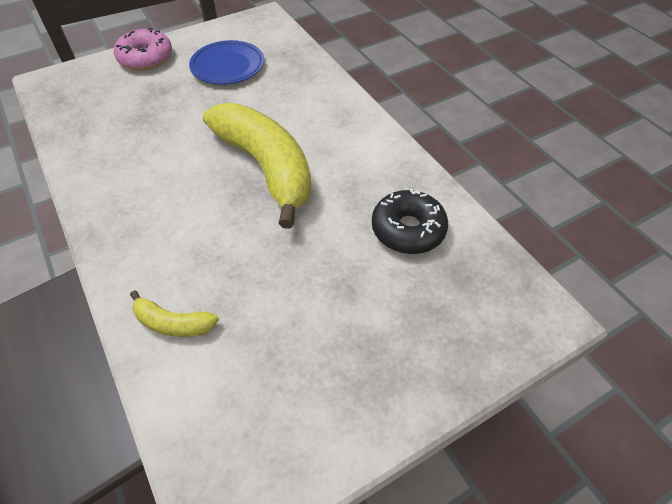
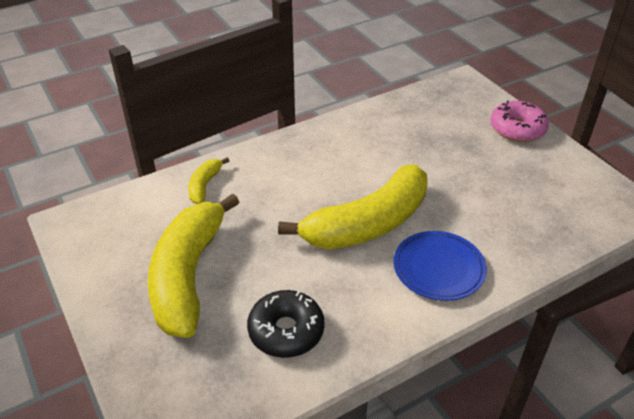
camera: 90 degrees right, 10 degrees down
(227, 66) = (522, 185): blue plate -> blue plate (438, 268)
(336, 323) = (188, 275): none -> yellow banana

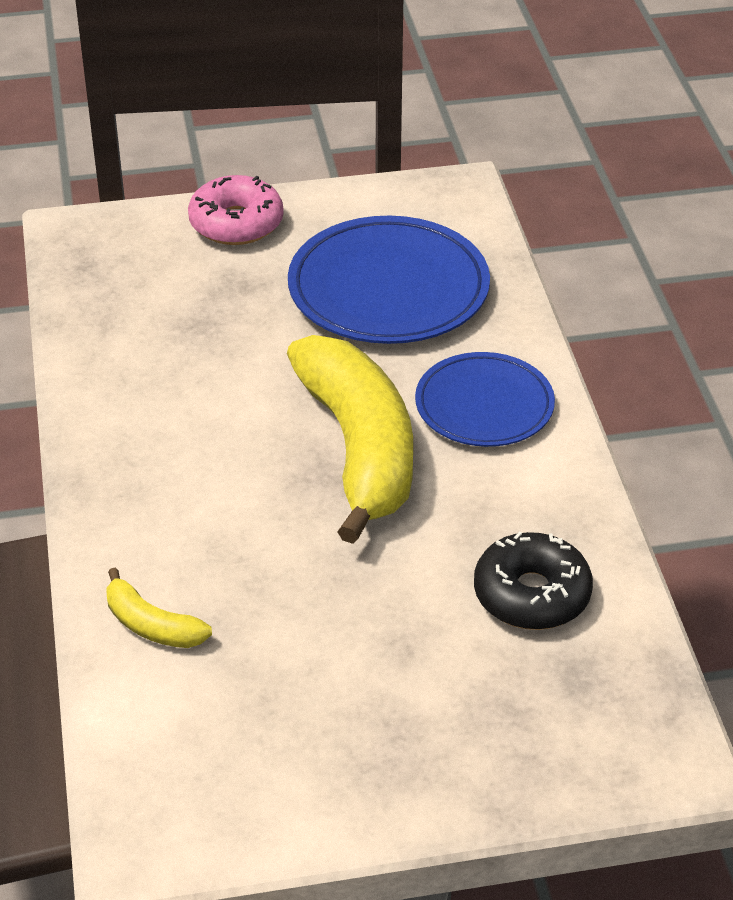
camera: 70 degrees left, 0 degrees up
(188, 275) = (368, 686): yellow banana -> none
(511, 200) = (388, 289): none -> blue plate

